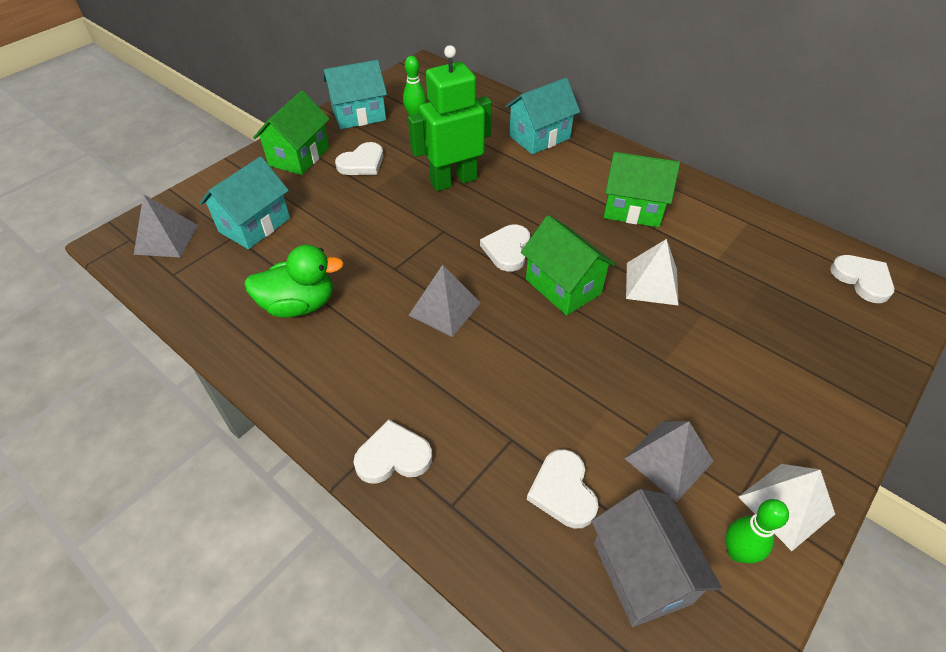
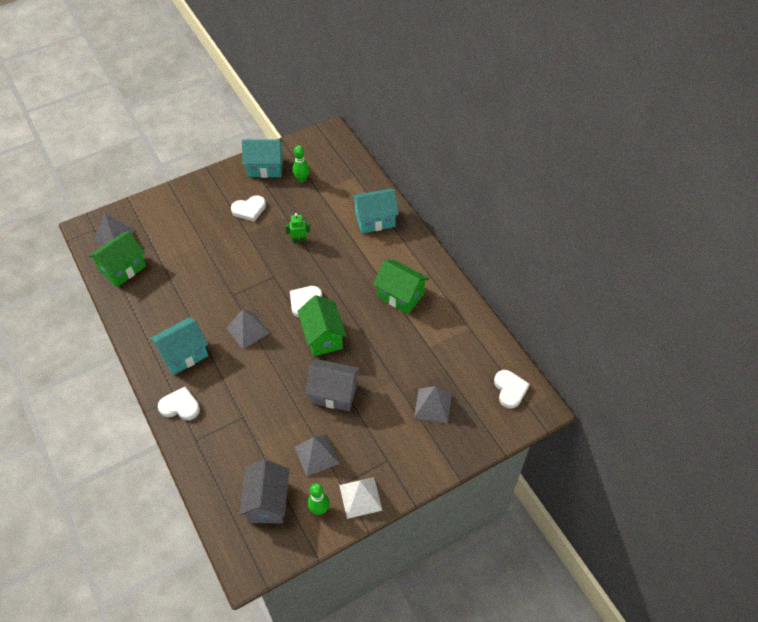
camera: 20 degrees right, 5 degrees up
(254, 225) = (166, 240): turquoise house -> turquoise house (184, 354)
(299, 156) = (213, 193): green house -> green house (123, 268)
(299, 305) = (170, 303): green duck -> none
(453, 181) = (299, 240): green robot -> green robot, size x0.43
(563, 491) = (253, 452): white heart -> none
(631, 358) = (334, 393): none -> grey house
(651, 283) = (377, 351): white pyramid -> none
(782, 330) = (432, 405): none -> grey pyramid

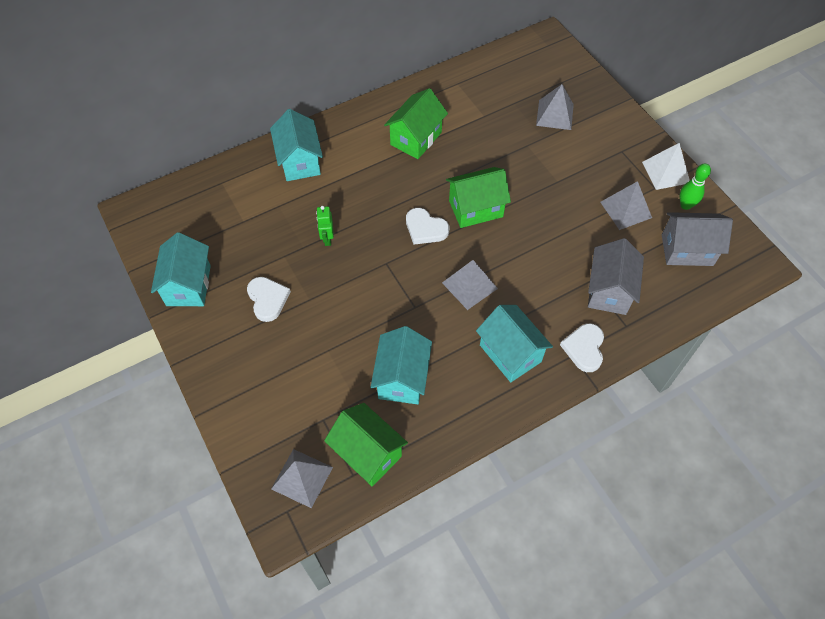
camera: 90 degrees left, 5 degrees up
(175, 287) = (402, 378): none -> turquoise house
(302, 179) = (218, 240): green bowling pin -> none
(334, 393) = (550, 196): grey house -> grey house (609, 291)
(510, 389) = (530, 57): white heart -> none

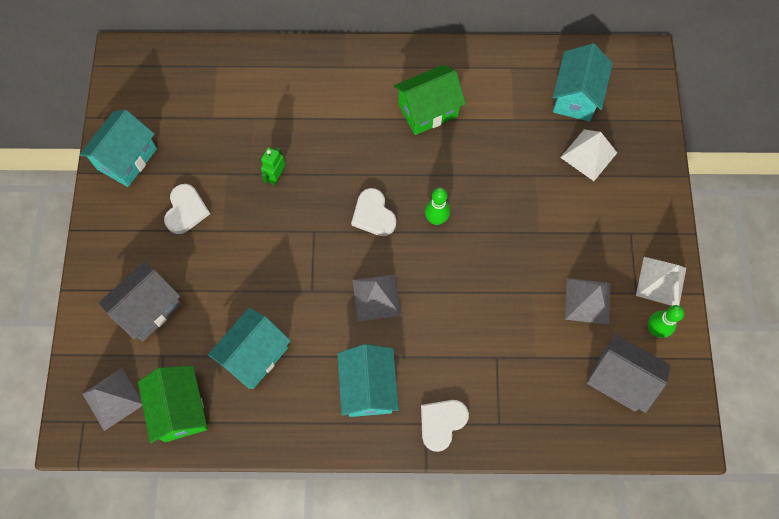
camera: 30 degrees right, 10 degrees up
(300, 161) = (301, 80): turquoise house -> turquoise house (576, 96)
(475, 208) = (436, 219): green house -> green bowling pin
(554, 115) = (588, 155): grey pyramid -> white pyramid
(609, 291) = (508, 378): grey house -> grey house (149, 309)

